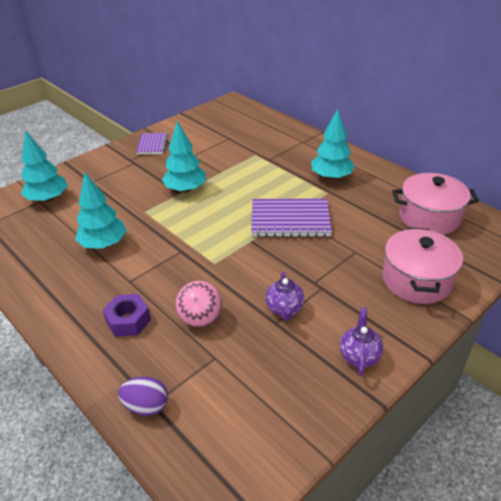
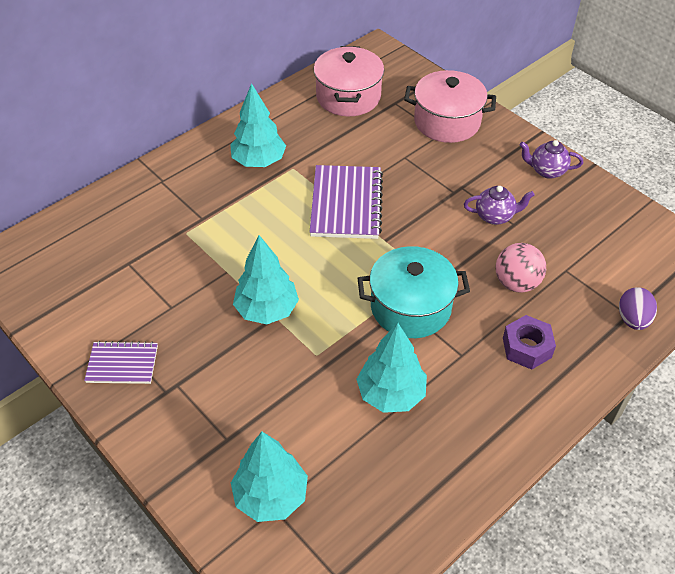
camera: 90 degrees left, 10 degrees up
(180, 254) = (410, 307): none -> turquoise pot

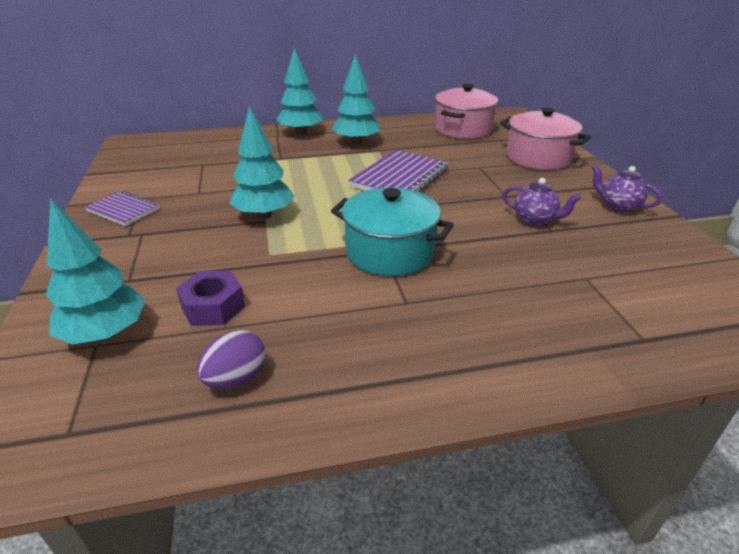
camera: 30 degrees right, 15 degrees down
(391, 394) = (303, 304): turquoise tree -> turquoise tree (301, 133)
(516, 283) = (518, 270): pink ball -> none
(527, 347) = (486, 322): purple nut -> purple nut (213, 307)
(632, 319) = (647, 345): purple egg -> purple egg (236, 378)

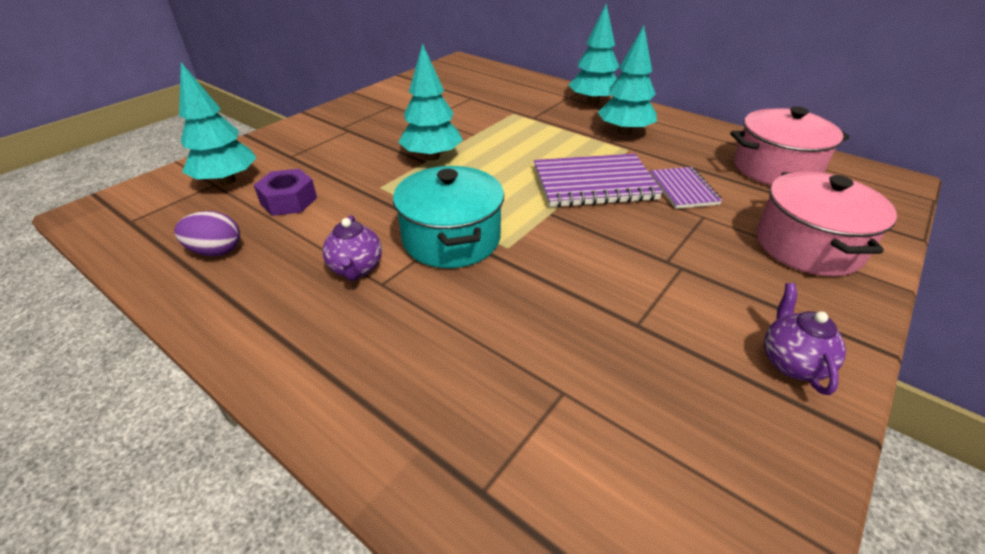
camera: 50 degrees right, 5 degrees up
(124, 210) = (369, 109): purple notebook -> purple notebook (683, 189)
(535, 220) = (642, 302): purple teapot -> purple teapot (356, 269)

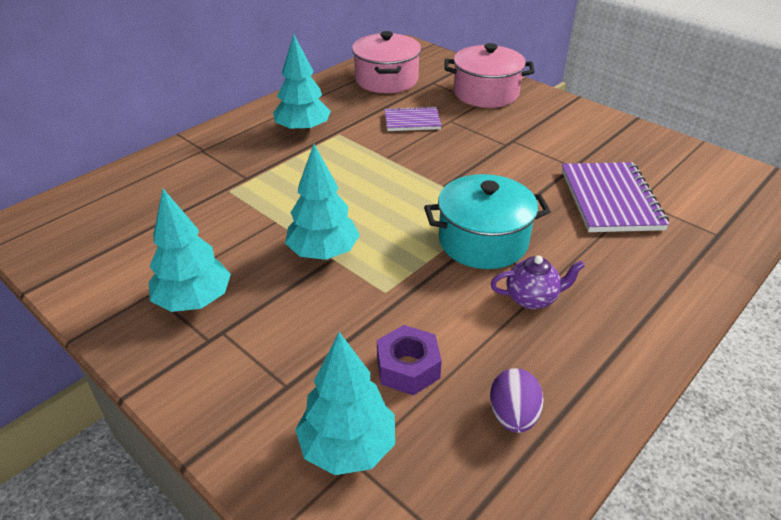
camera: 85 degrees left, 0 degrees up
(593, 102) = (226, 137): turquoise tree -> turquoise tree (194, 301)
(594, 184) = (398, 159): purple notebook -> purple notebook (611, 199)
(791, 362) = (593, 124): purple teapot -> none

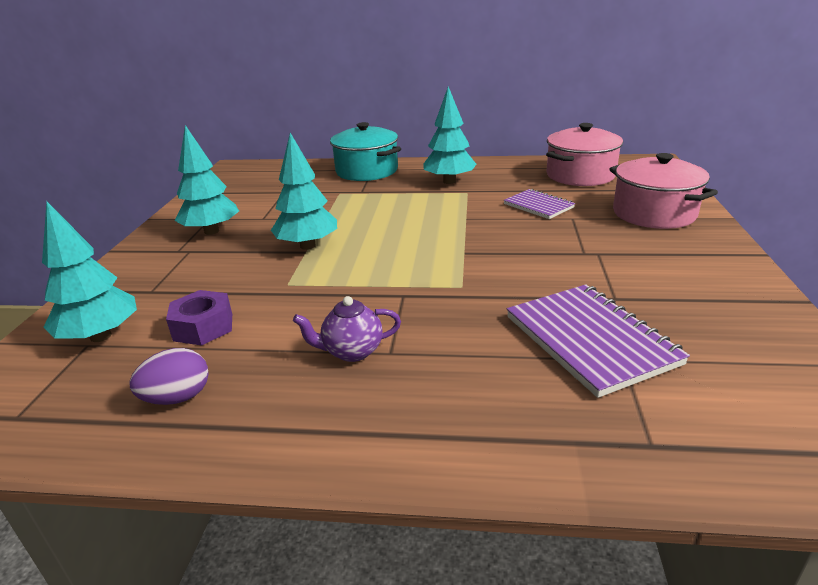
camera: 55 degrees right, 10 degrees down
(483, 241) = (408, 298): turquoise pot -> turquoise pot (367, 171)
(532, 298) = (352, 351): purple teapot -> purple teapot turned 120 degrees clockwise
(611, 199) = (590, 340): purple notebook -> purple notebook turned 75 degrees counterclockwise

